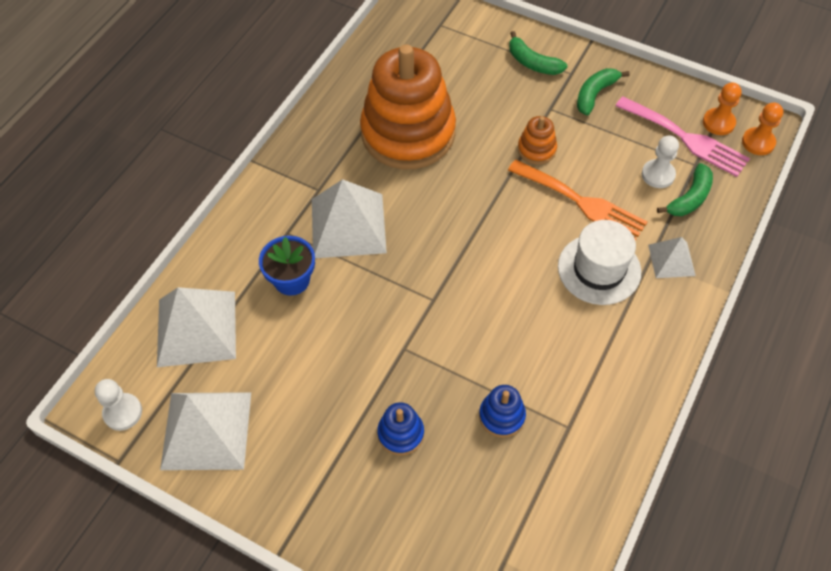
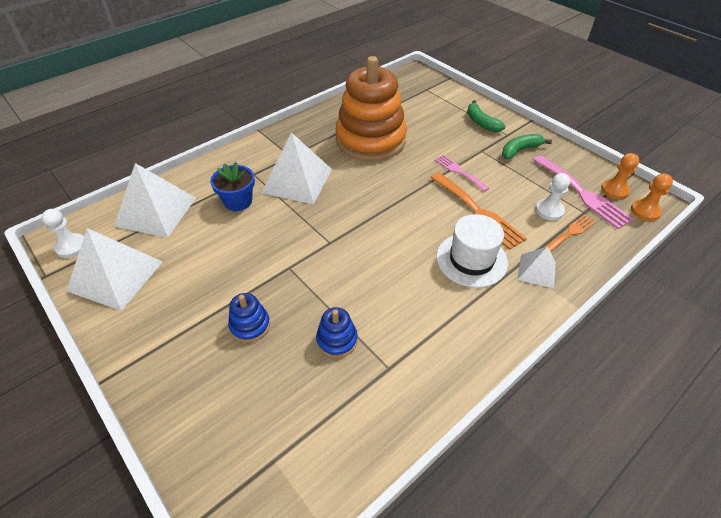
camera: 20 degrees right, 10 degrees down
(536, 149) = (459, 171): orange stacking toy -> pink fork
(690, 198) = (570, 233): green banana -> orange fork

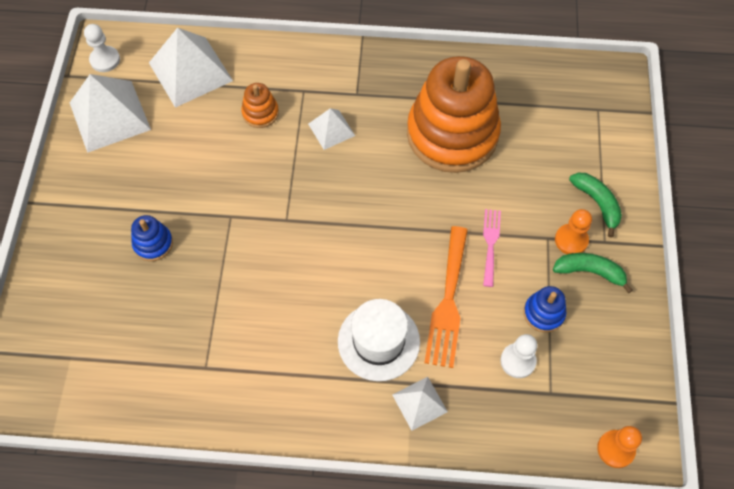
camera: 45 degrees right, 15 degrees up
(238, 201) = (260, 113): blue flower pot -> orange stacking toy
(297, 180) = (331, 129): white pyramid -> white pyramid, size x0.54
(337, 340) = (196, 311): blue stacking toy -> blue stacking toy (543, 313)
(481, 122) = (597, 203): green banana -> green banana turned 135 degrees clockwise
(570, 233) = (504, 400): orange fork -> none
(583, 193) = (580, 375): pink fork -> none
(614, 190) = (620, 401): orange pawn -> orange pawn (571, 240)

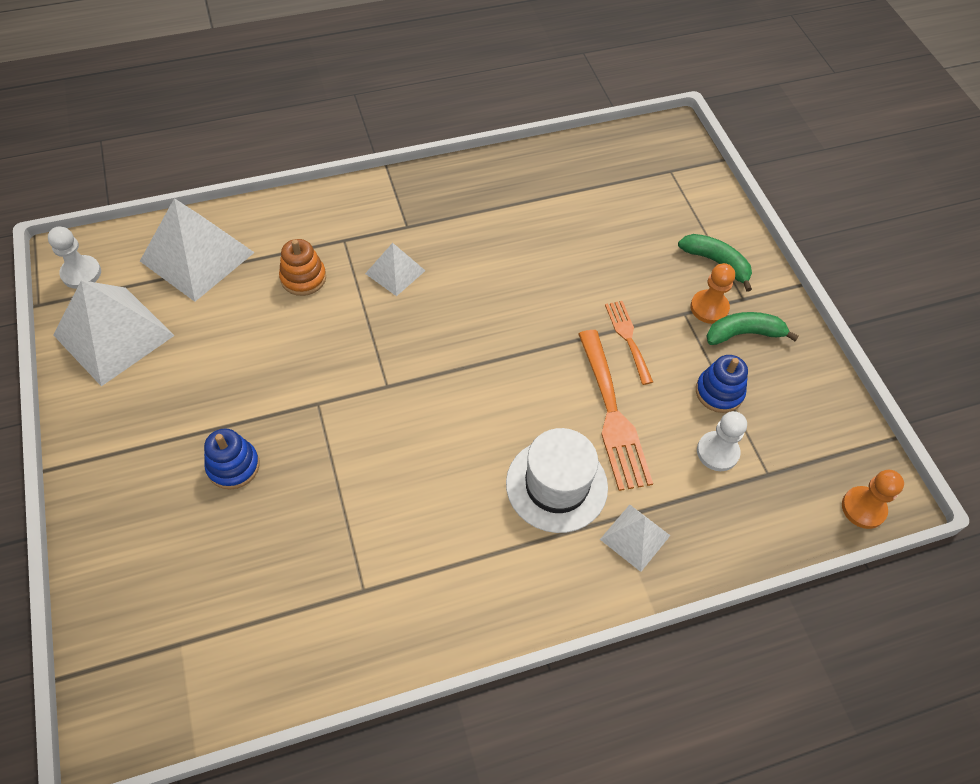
camera: 25 degrees left, 5 degrees down
(452, 134) = (532, 238): orange stacking toy -> none
(490, 243) = (628, 338): pink fork -> orange fork

